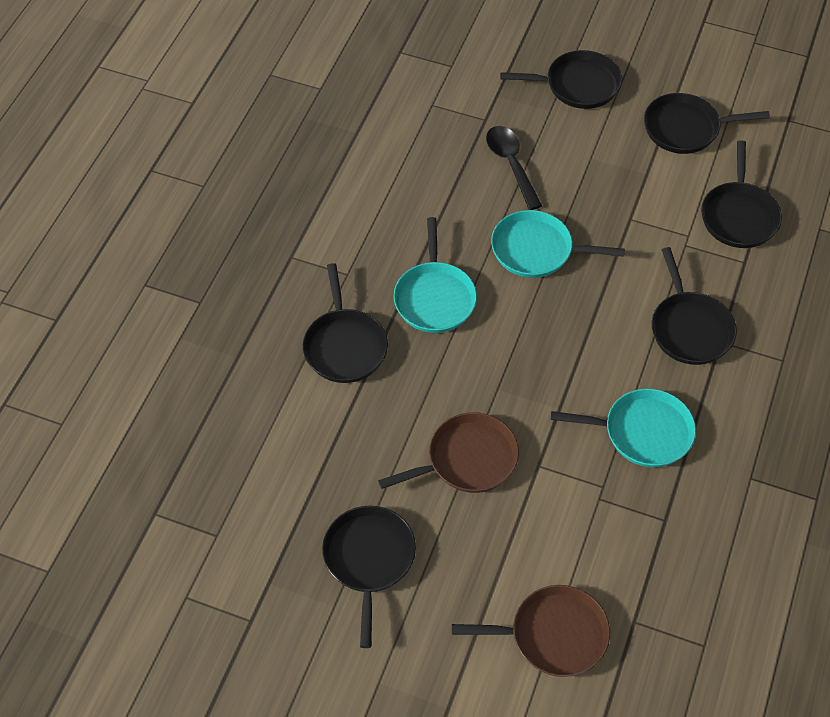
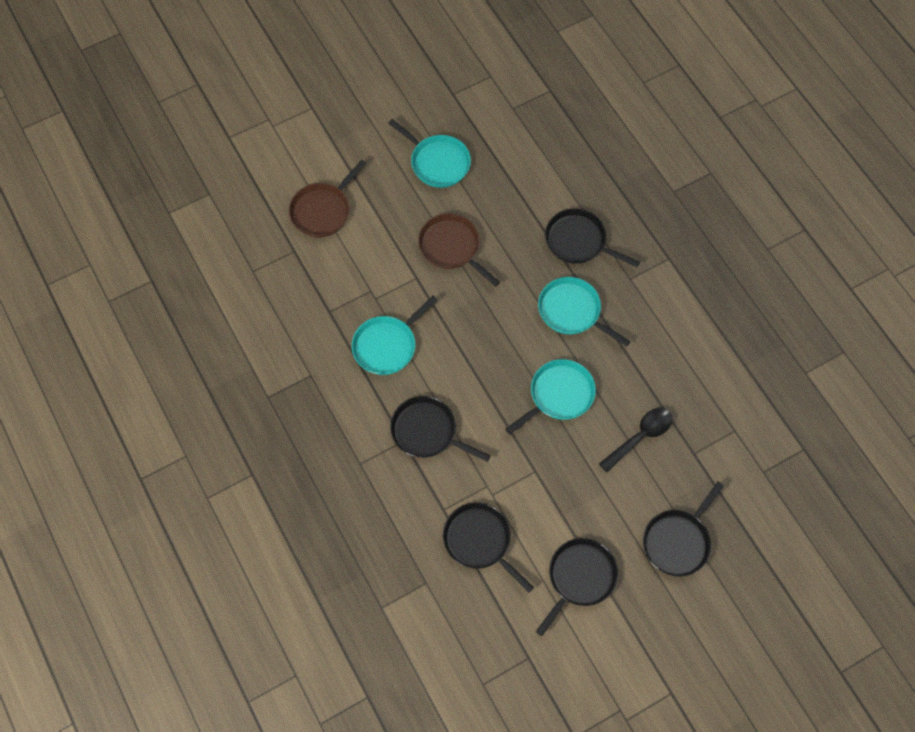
camera: 130 degrees right, 10 degrees up
(369, 559) = (438, 162): black pan -> turquoise pan
(467, 459) = (451, 247): brown pan -> brown pan turned 120 degrees clockwise
(511, 165) = (640, 437): black spoon -> black spoon turned 60 degrees counterclockwise

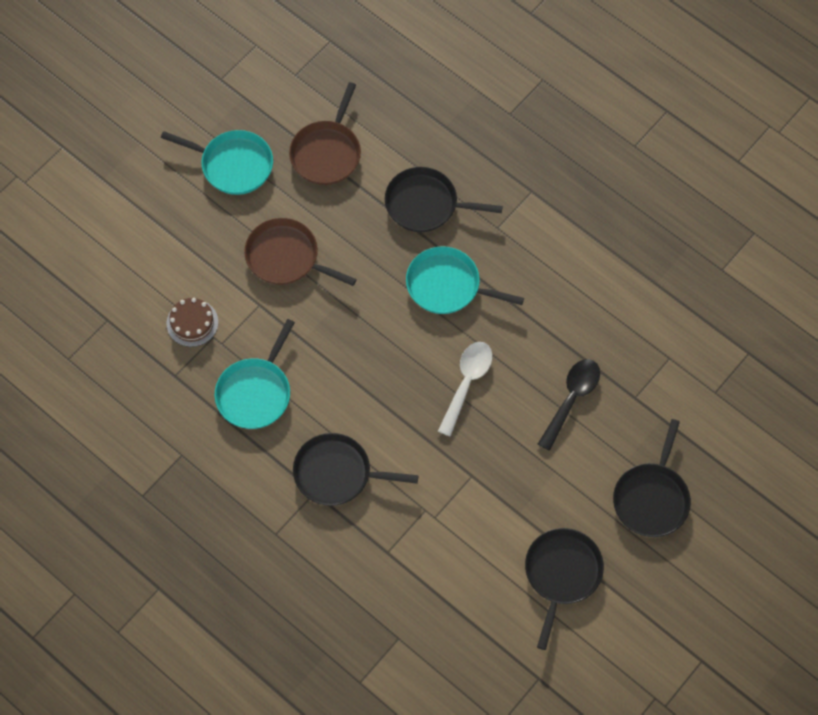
camera: 20 degrees left, 0 degrees up
(322, 211) = (122, 263): brown pan -> brown pan (327, 153)
(359, 274) = (192, 323): none -> brown cake
(479, 541) = (439, 572): black pan -> none
(559, 395) = (467, 383): turquoise pan -> white spoon

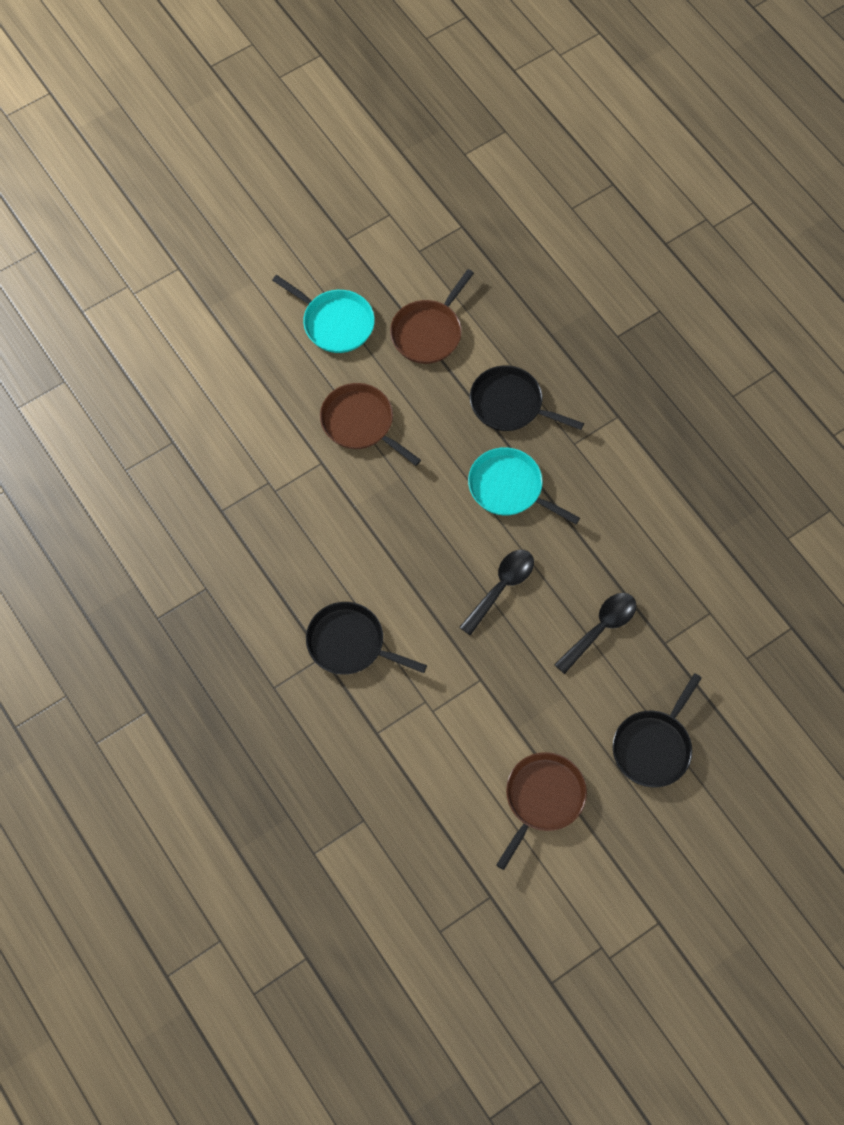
camera: 15 degrees right, 0 degrees up
(192, 323) = (252, 464): brown cake -> none
(255, 393) = (293, 546): turquoise pan -> none
(467, 383) = (501, 588): white spoon -> black spoon
(562, 574) = (542, 799): black pan -> brown pan

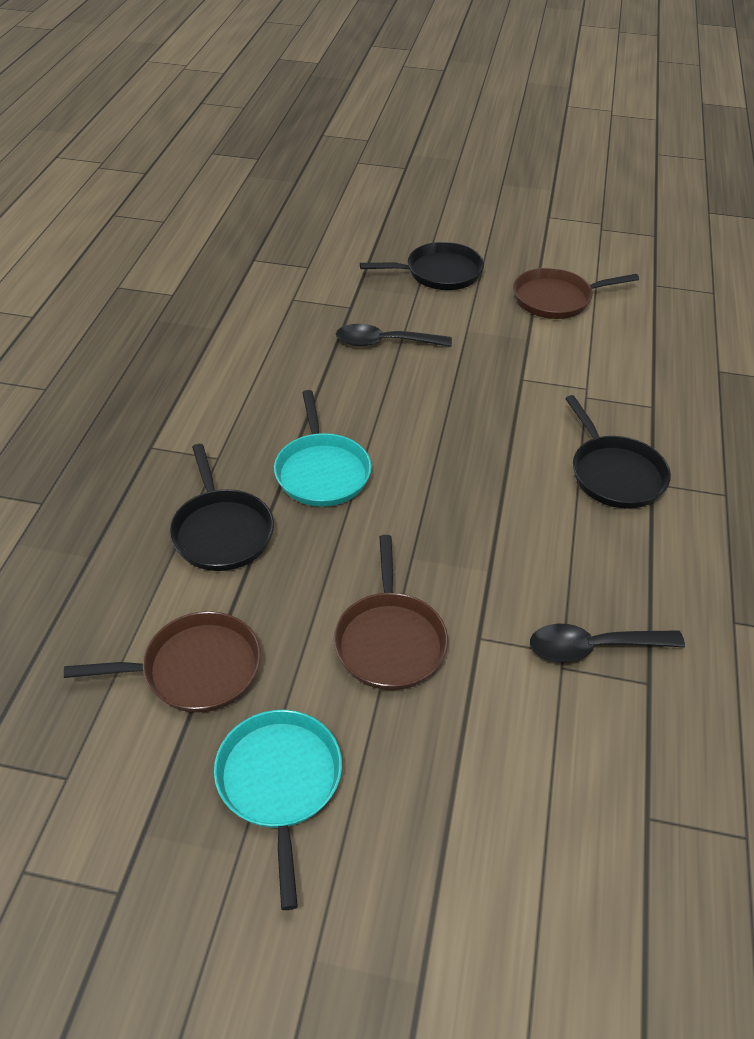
camera: 135 degrees left, 20 degrees down
(501, 588) = (427, 416): black spoon -> black spoon (593, 647)

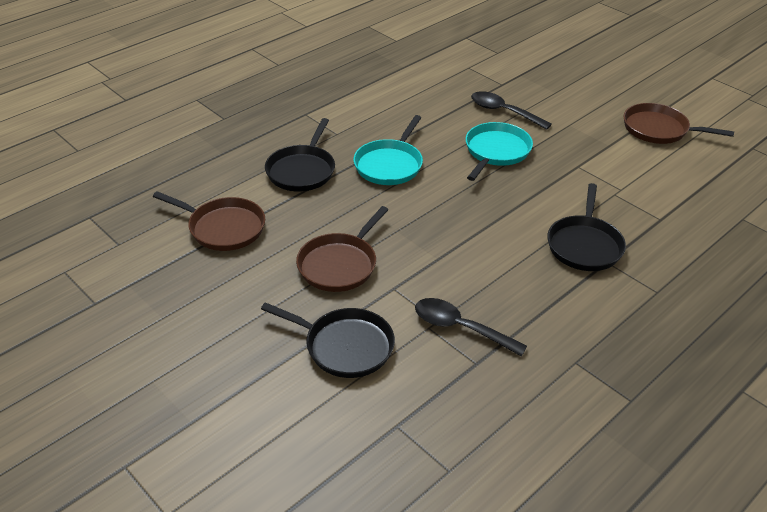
camera: 35 degrees right, 5 degrees down
(279, 782) = (213, 298): turquoise pan -> turquoise pan (496, 151)
(439, 273) = (587, 85): black pan -> black pan (345, 346)

